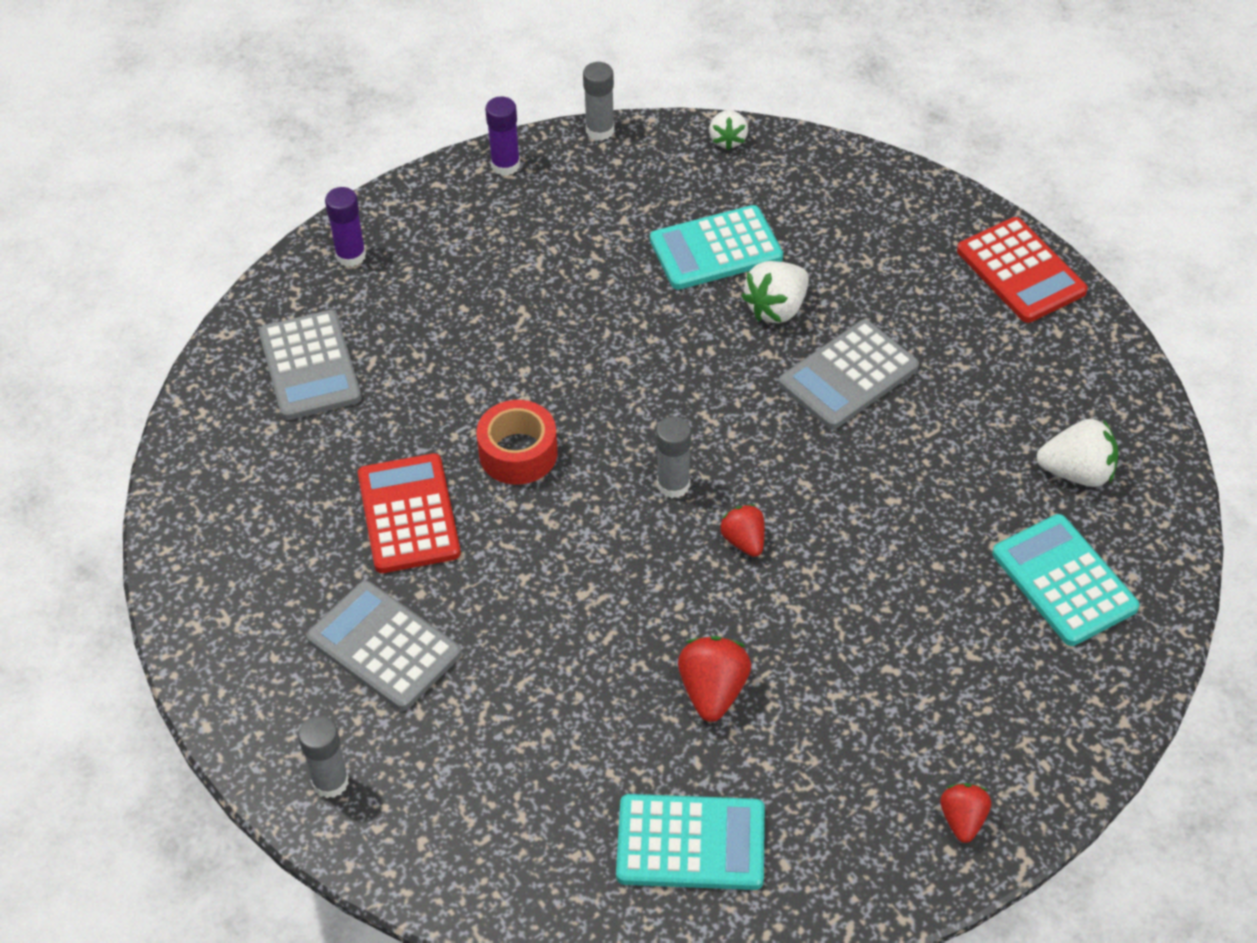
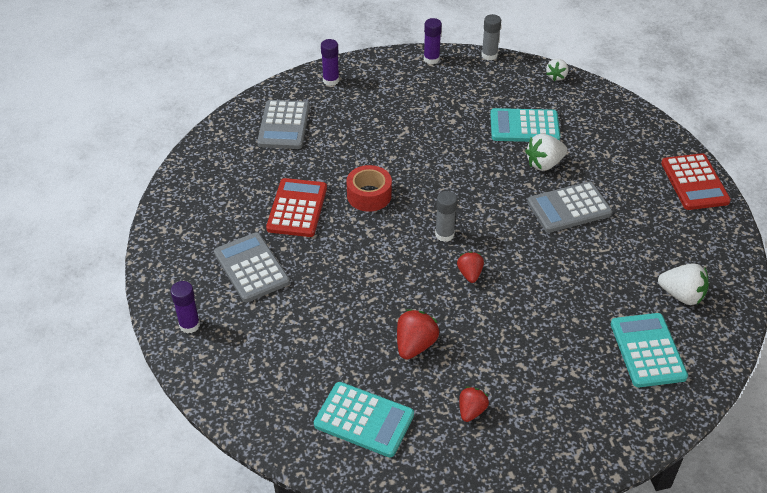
camera: 20 degrees right, 5 degrees down
(330, 782) = (189, 325): grey glue stick -> purple glue stick
(963, 820) = (526, 460): red strawberry -> red strawberry (471, 411)

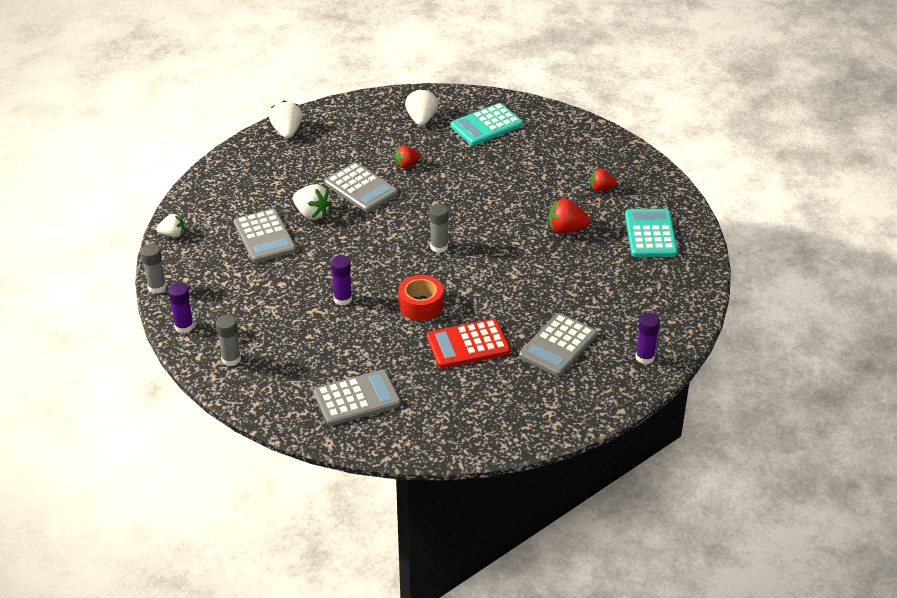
camera: 115 degrees left, 5 degrees down
(331, 80) = (261, 390): purple glue stick -> purple glue stick (343, 299)
(377, 74) = (231, 359): none -> grey glue stick
(470, 274) = (473, 222): red strawberry -> red strawberry (406, 165)
(524, 126) = (264, 237): turquoise calculator -> grey calculator
(694, 182) = (287, 132): red calculator -> white strawberry

